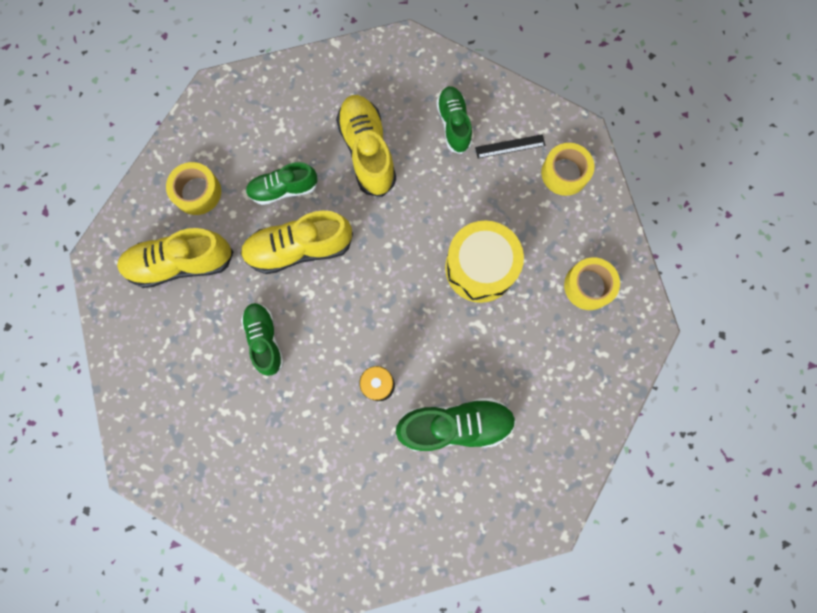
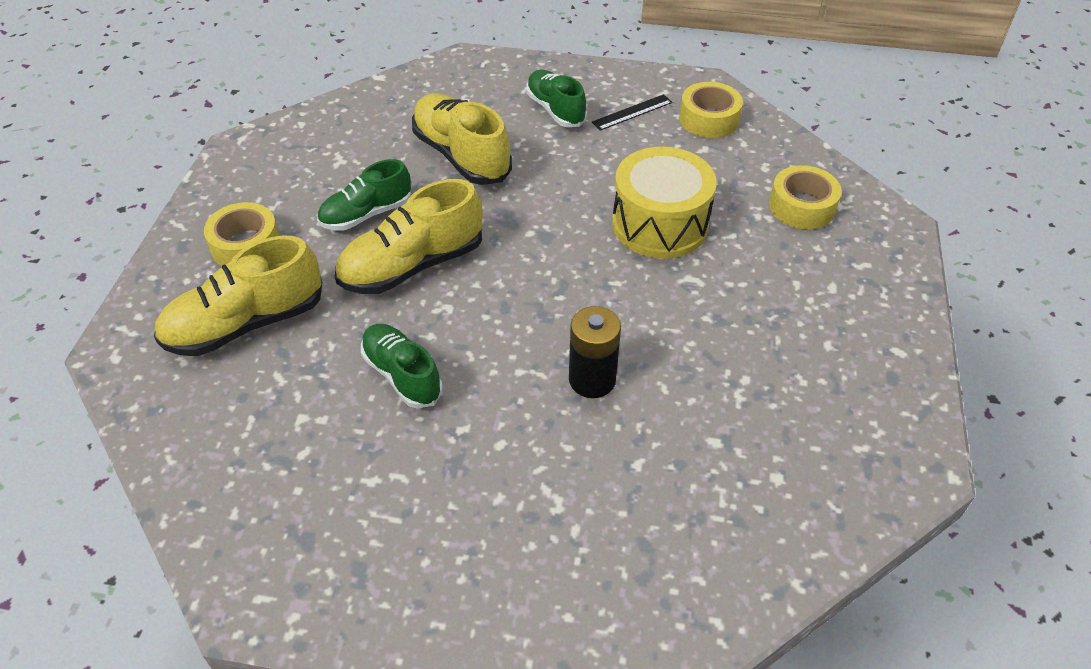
camera: 20 degrees left, 30 degrees down
(455, 425) = (722, 393): green shoe -> none

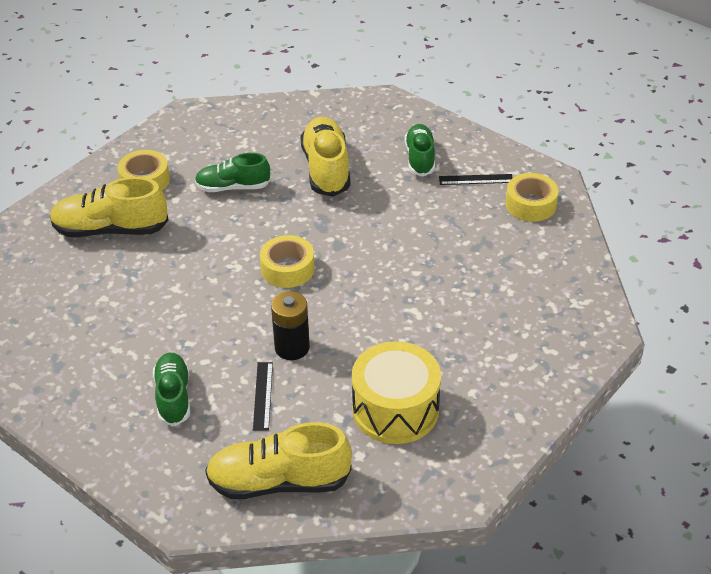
camera: 30 degrees right, 5 degrees down
(402, 375) = (178, 297): green shoe -> green shoe (173, 396)
(412, 265) = (236, 231): yellow shoe -> yellow shoe (279, 482)
(607, 456) = (263, 395): none -> black ruler
(660, 224) = (425, 266): yellow drum -> yellow drum (395, 409)
(802, 206) = (543, 293): yellow tape -> yellow tape (287, 269)

